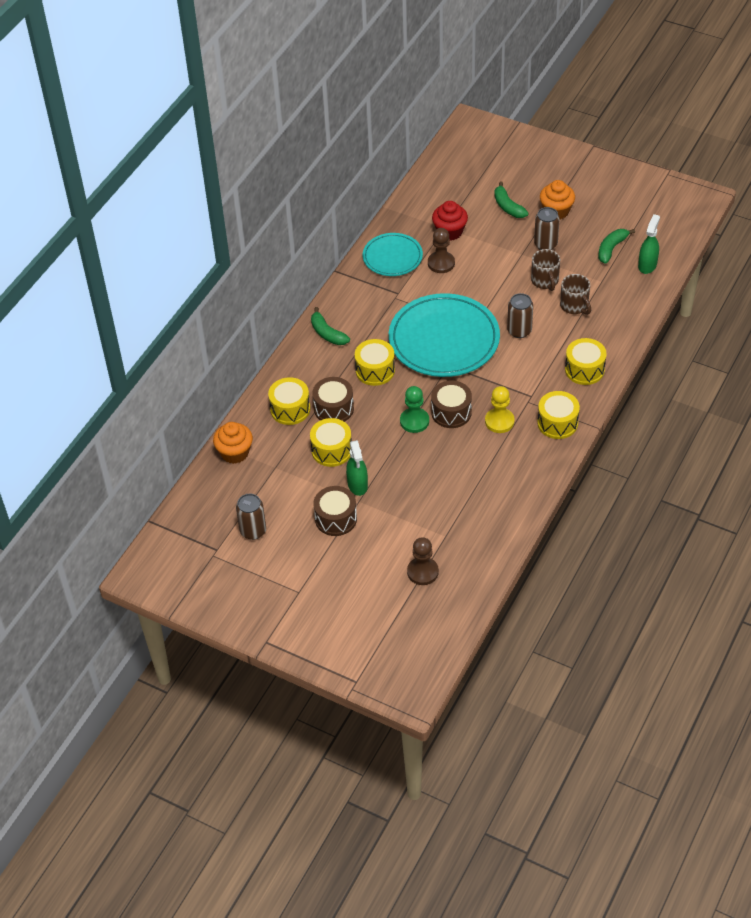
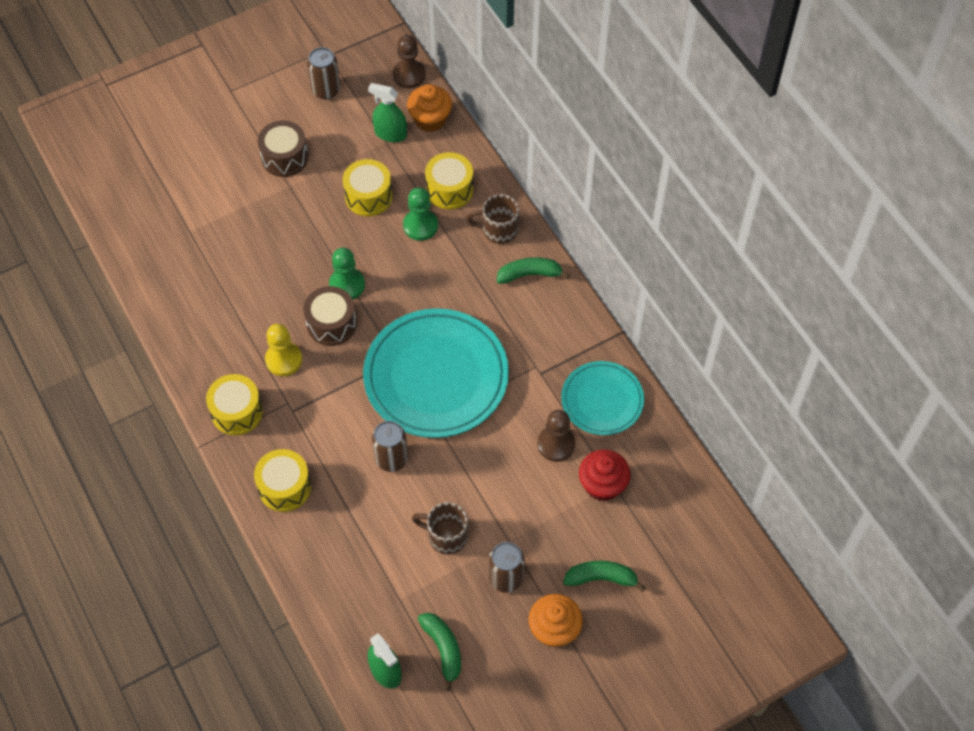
camera: 120 degrees right, 10 degrees up
(334, 408) = (420, 226): brown drum -> green pawn
(357, 485) = (309, 195): green spray bottle -> green spray bottle (390, 134)
(375, 370) = (443, 288): yellow drum -> none
(422, 572) = (167, 191): brown pawn -> brown pawn (409, 75)
(574, 306) = (383, 542): brown mug -> brown mug (498, 230)

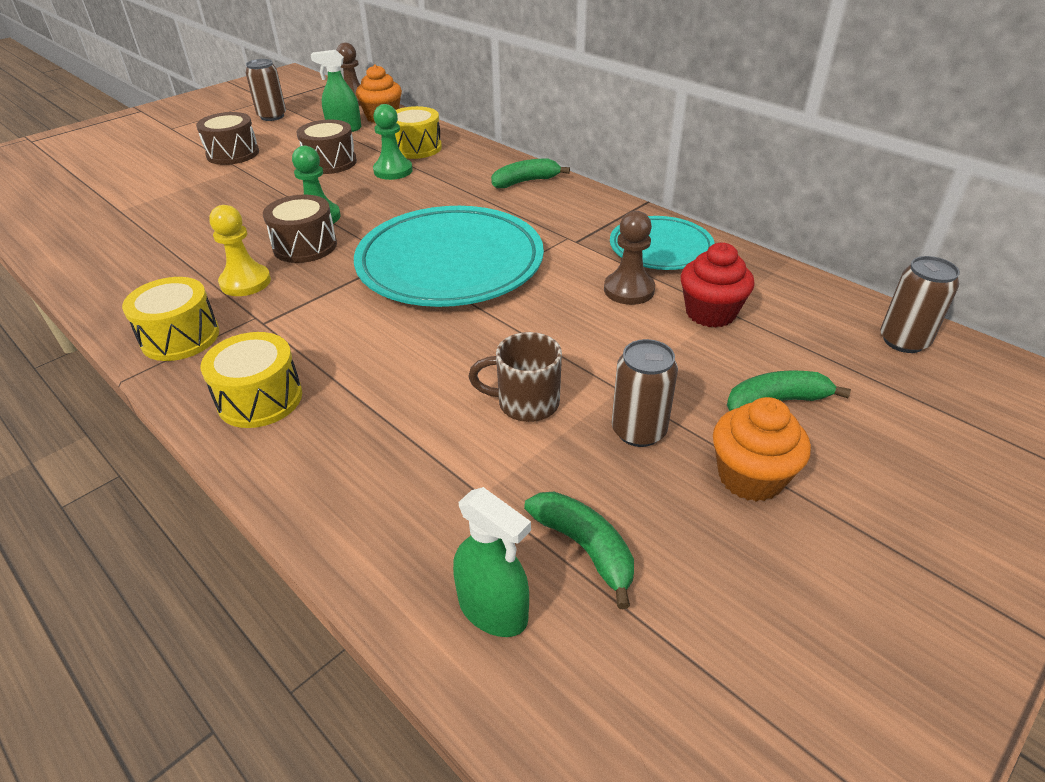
camera: 15 degrees left, 20 degrees down
(368, 196) = (330, 162): yellow drum -> brown drum
(391, 459) = (416, 341): brown can -> brown can (903, 341)
(498, 230) = (478, 162): brown mug -> none

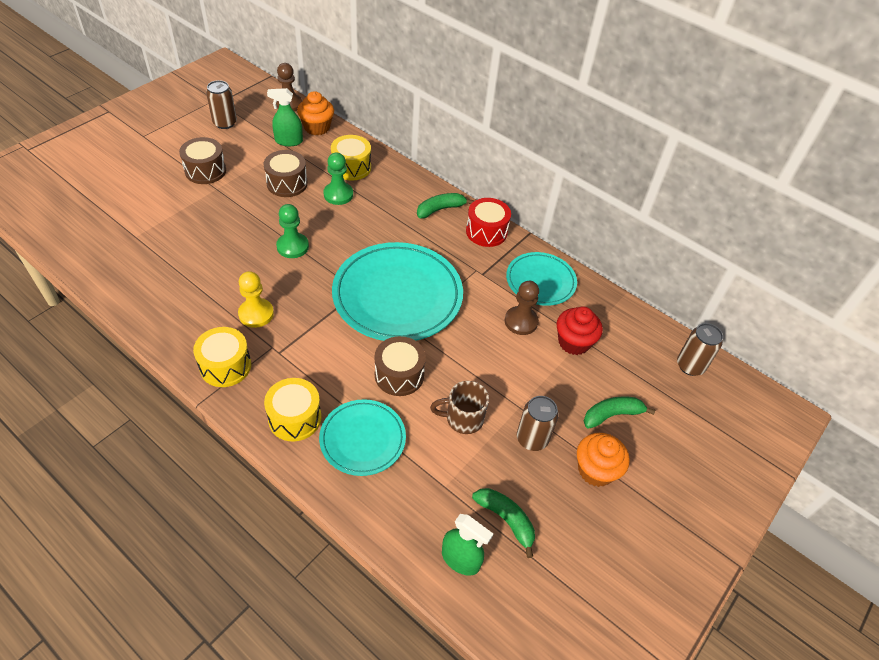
camera: 10 degrees left, 10 degrees up
(305, 246) = (290, 277): brown drum -> brown drum (399, 375)
(358, 427) = (362, 439): none -> turquoise plate
(586, 201) = (486, 232): none -> red drum

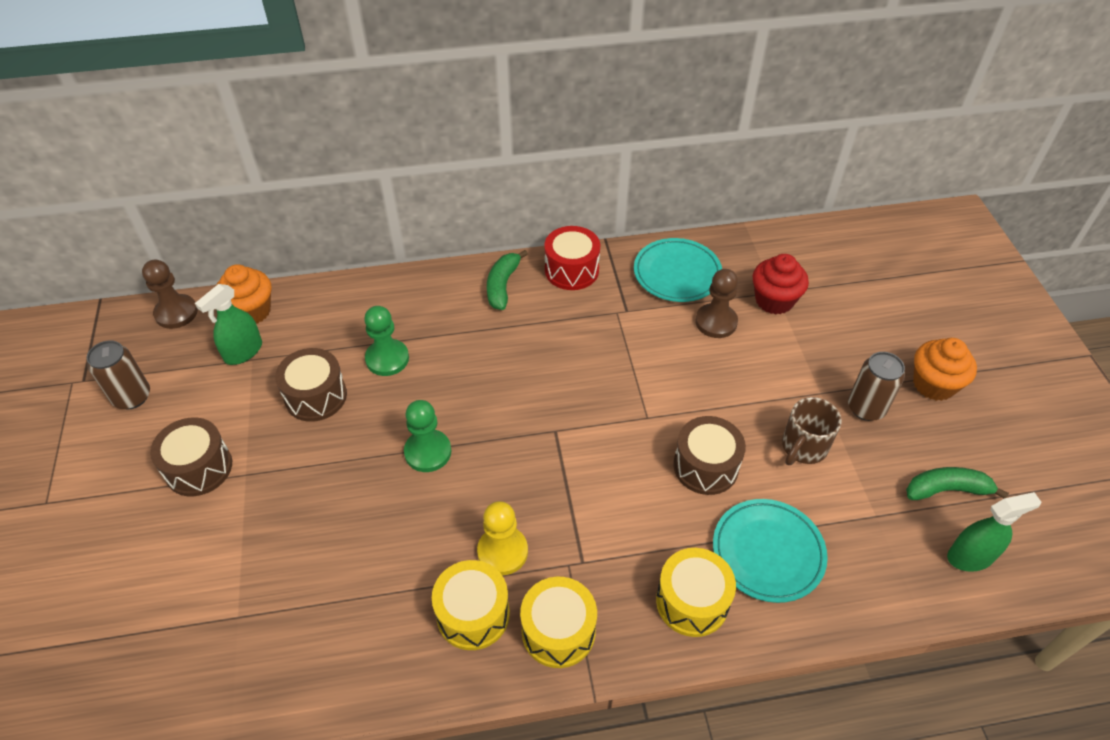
camera: 45 degrees left, 0 degrees up
(351, 167) = (355, 320): yellow drum -> yellow drum (473, 614)
(397, 296) = (594, 400): turquoise plate -> none
(612, 415) = (880, 331): green banana -> none
(690, 366) = (864, 241): brown can -> none

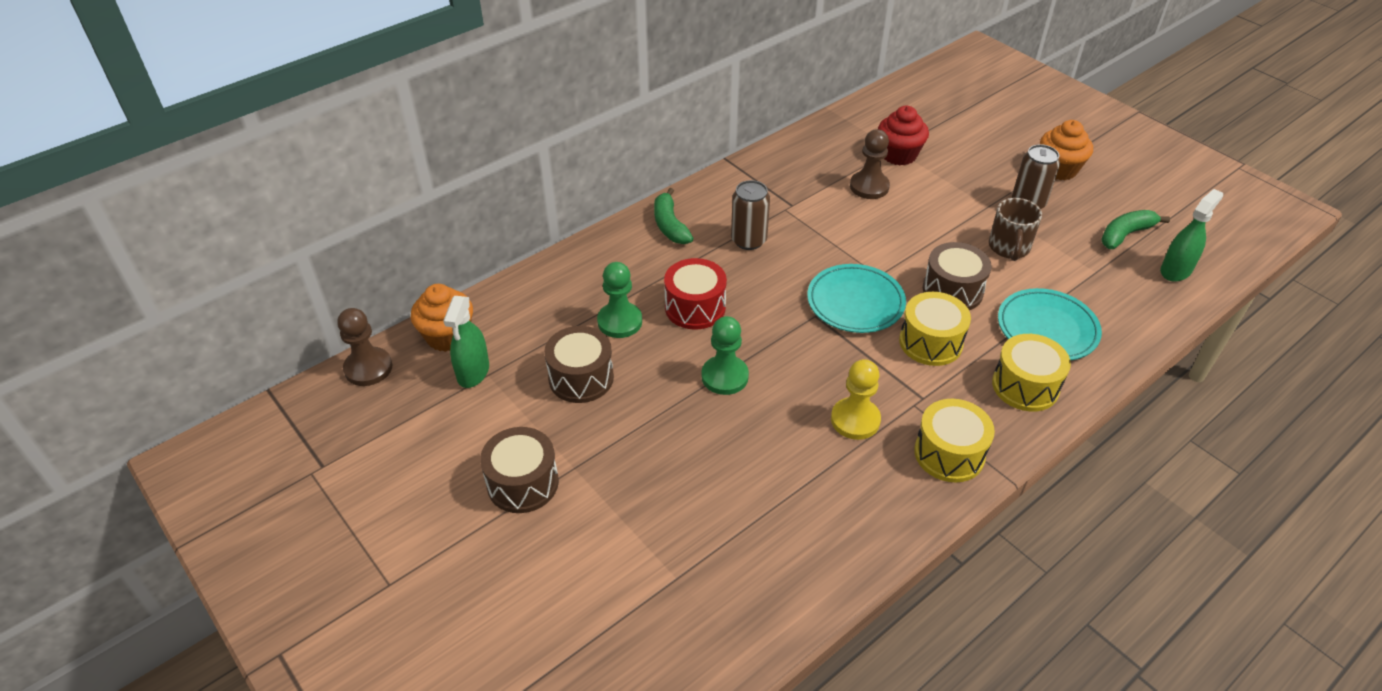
camera: 30 degrees left, 5 degrees down
(132, 397) = (392, 457): brown can -> brown can (748, 240)
(473, 614) = (874, 475): yellow drum -> yellow drum (930, 342)
(571, 270) = (718, 192): red drum -> red drum (695, 307)
(677, 273) = (807, 163): turquoise plate -> turquoise plate (855, 302)

